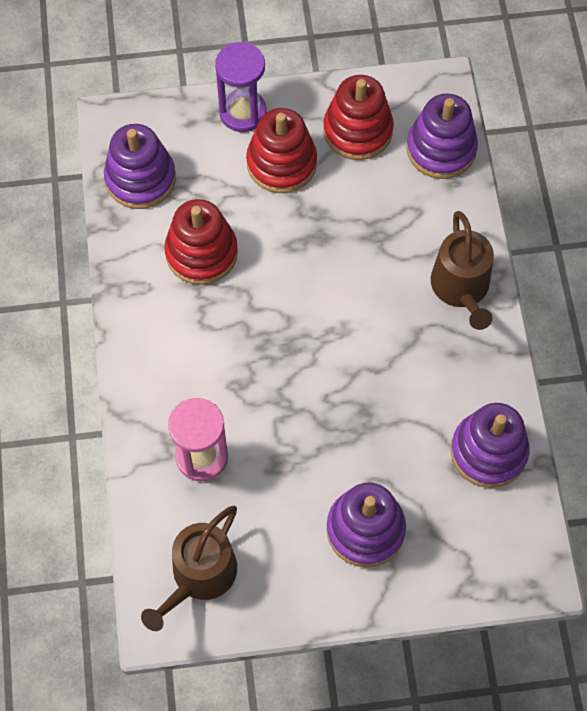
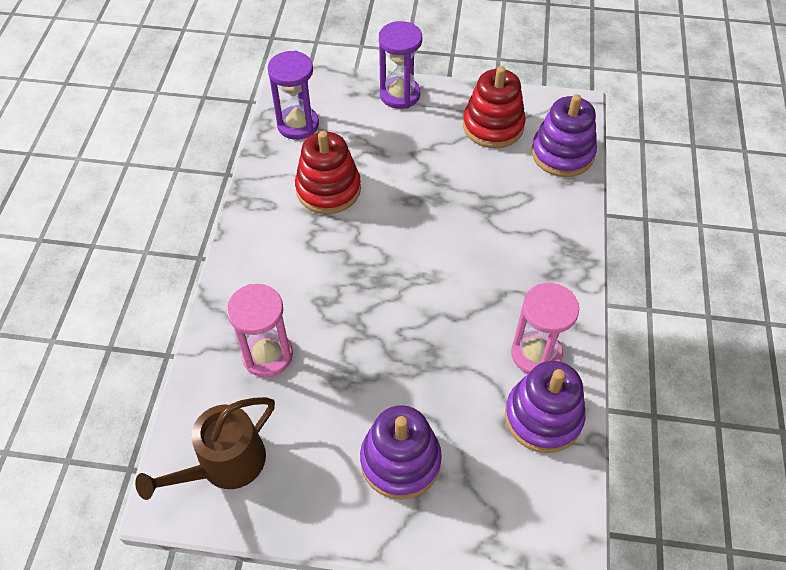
camera: 15 degrees right, 10 degrees down
(140, 179) = (298, 125): purple stacking toy -> purple hourglass
(281, 163) = (420, 137): red stacking toy -> none
(461, 288) = (552, 266): brown watering can -> none
(467, 389) = (536, 354): none -> pink hourglass

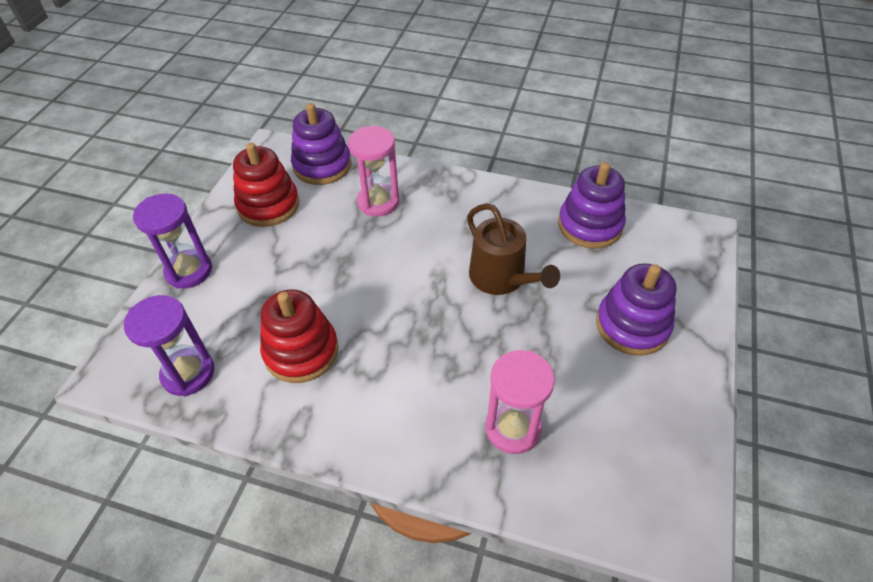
camera: 80 degrees left, 5 degrees down
(225, 464) = (642, 478): brown watering can -> brown watering can (501, 278)
(536, 354) = (531, 219): pink hourglass -> pink hourglass (378, 202)

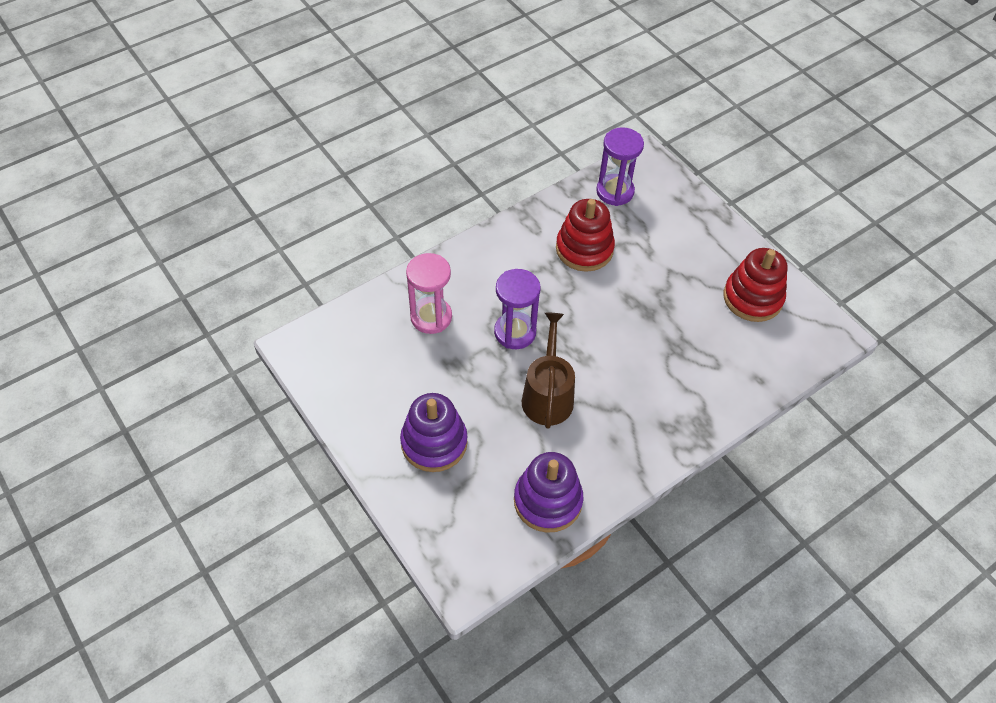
camera: 125 degrees right, 5 degrees up
(189, 271) = (710, 224): purple hourglass -> purple hourglass (515, 332)
(322, 165) = (781, 358): purple stacking toy -> none
(378, 202) = (700, 370): pink hourglass -> none
(501, 278) = (547, 395): brown watering can -> brown watering can turned 90 degrees clockwise

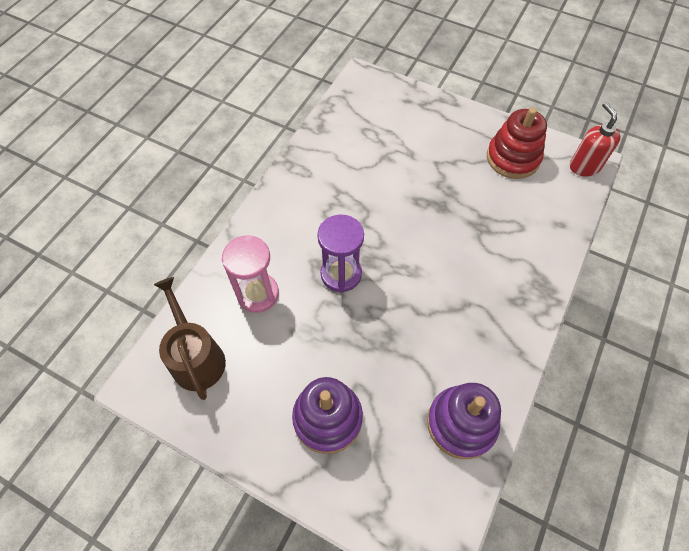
camera: 25 degrees left, 5 degrees up
(547, 395) = (402, 320): brown watering can -> brown watering can (196, 357)
(584, 249) = (357, 173): red stacking toy -> none
(615, 191) = (353, 114): purple hourglass -> none
(825, 336) = (584, 166): none -> red soap dispenser

